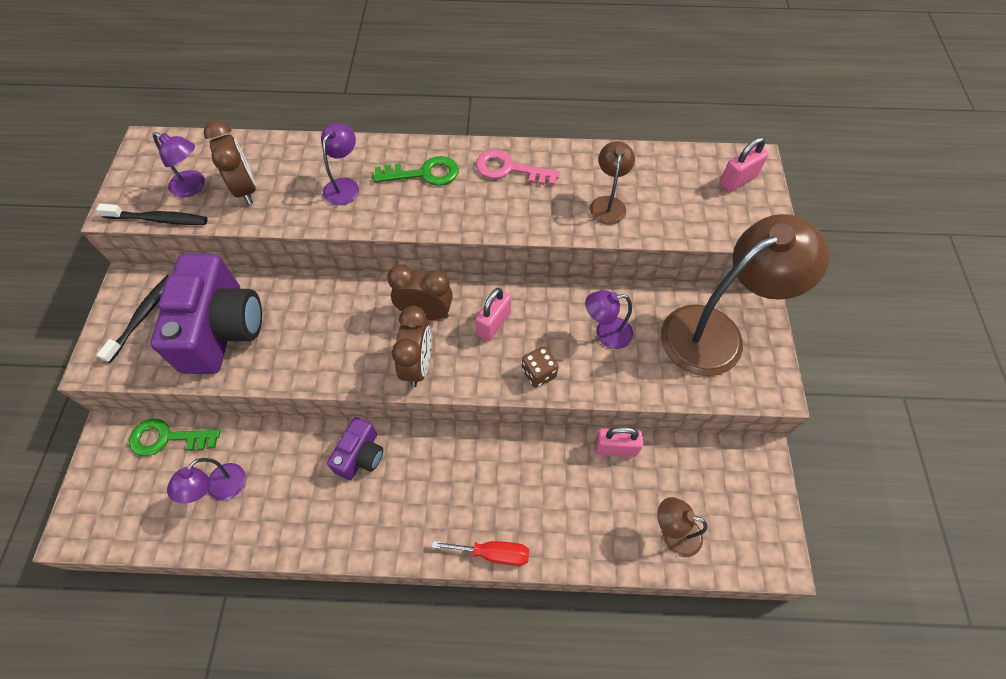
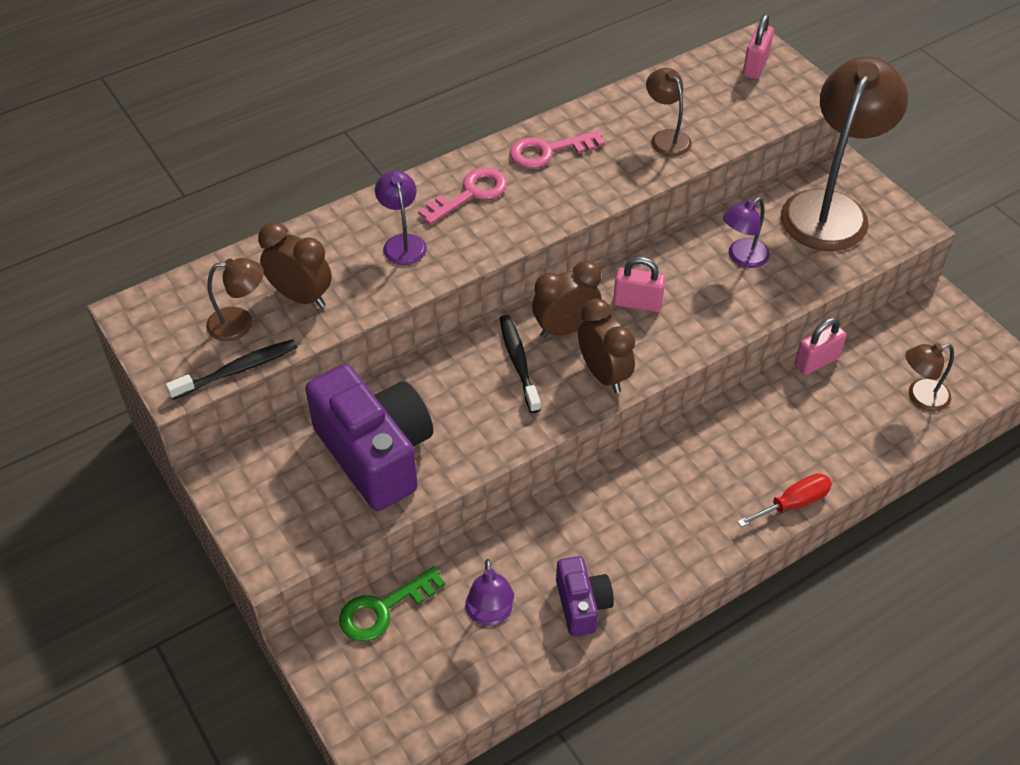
camera: 35 degrees left, 10 degrees down
(142, 317) = (273, 491): black toothbrush -> black toothbrush (518, 362)
(193, 187) = (240, 323): purple lamp -> brown lamp
(361, 455) = (598, 503): purple camera -> purple camera (582, 604)
(424, 173) = (470, 194): green key -> pink key
(493, 324) = (637, 303): pink padlock -> pink padlock turned 75 degrees counterclockwise
(539, 373) = (716, 320): brown dice -> none

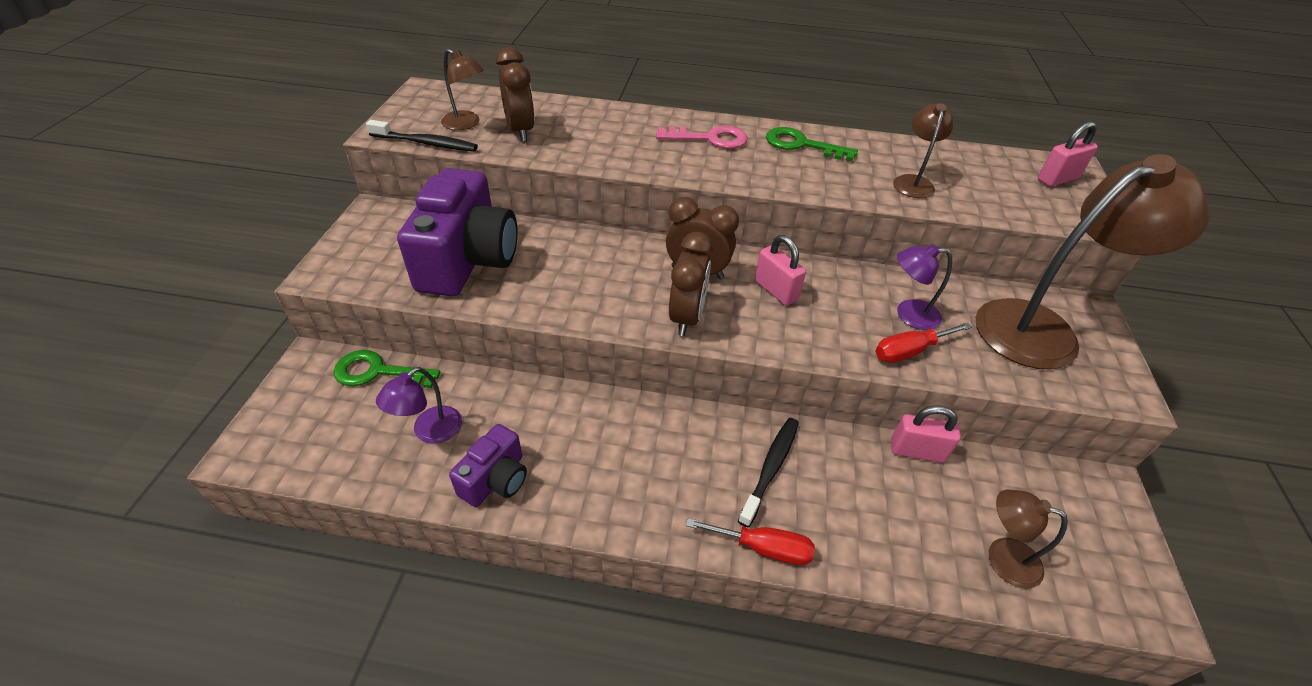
camera: 40 degrees right, 5 degrees down
(402, 243) = (625, 139): purple lamp -> none
(518, 362) = (635, 271): black toothbrush -> black toothbrush (770, 468)
(548, 151) = (801, 145): pink key -> green key
(770, 290) = (909, 351): none -> red screwdriver

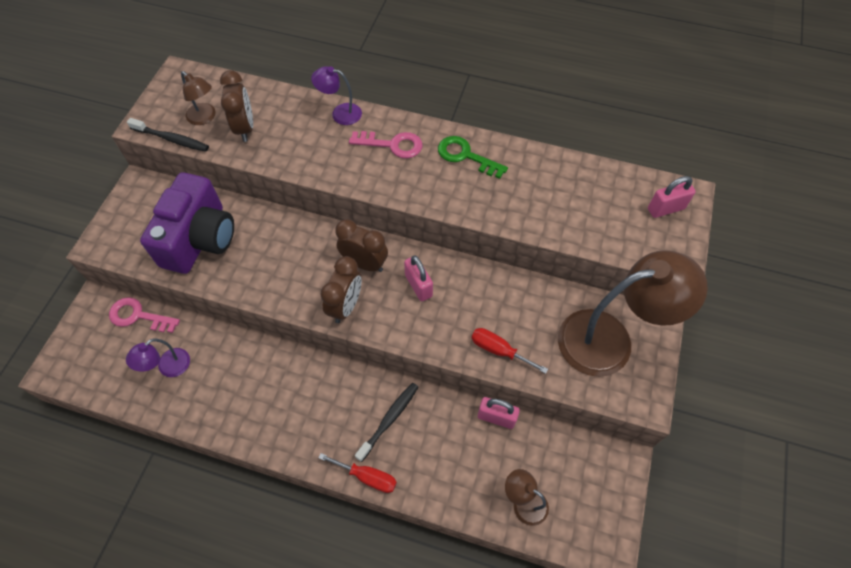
camera: 10 degrees right, 15 degrees up
(378, 372) = (138, 316): green key -> pink key
(496, 479) = (206, 408): purple camera -> none
(908, 314) = (511, 317): purple lamp -> purple lamp (340, 113)
(909, 351) = (499, 350): red screwdriver -> red screwdriver turned 45 degrees clockwise
(913, 182) = (541, 205): brown lamp -> none

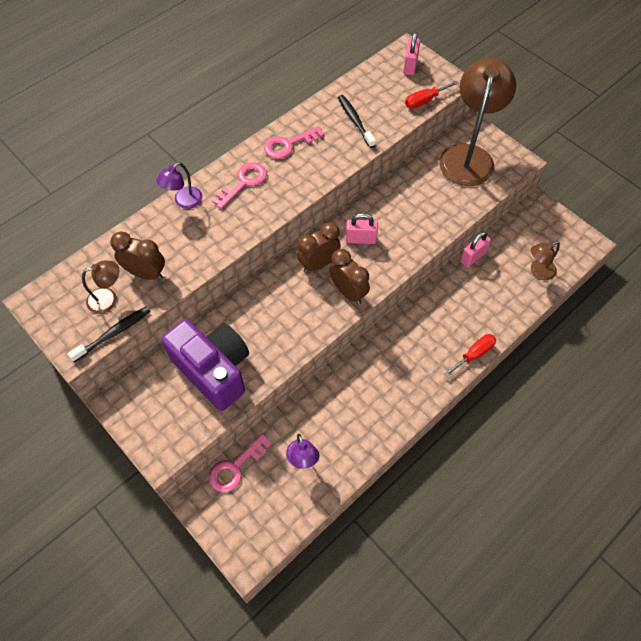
camera: 60 degrees left, 0 degrees up
(389, 420) = (438, 321): black toothbrush -> black toothbrush (355, 121)
(465, 156) = (288, 145): green key -> pink key
(499, 350) = (441, 218): red screwdriver -> red screwdriver (425, 101)

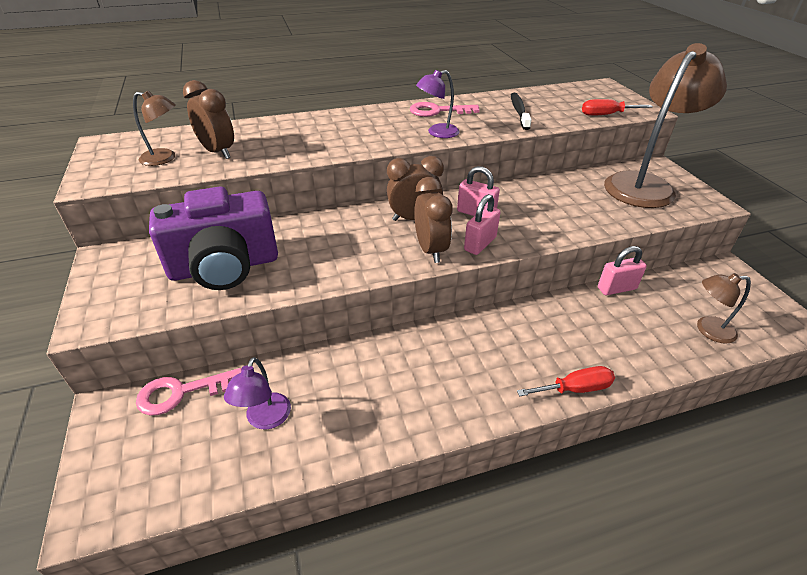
camera: 25 degrees right, 20 degrees down
(113, 333) = (139, 181): black toothbrush -> none
(184, 201) = (304, 120): purple lamp -> purple lamp (437, 133)
(213, 370) = (225, 267): purple camera -> purple camera turned 90 degrees clockwise
(244, 182) = (372, 122): pink key -> none
(410, 66) = (602, 93): pink padlock -> pink padlock (480, 244)

